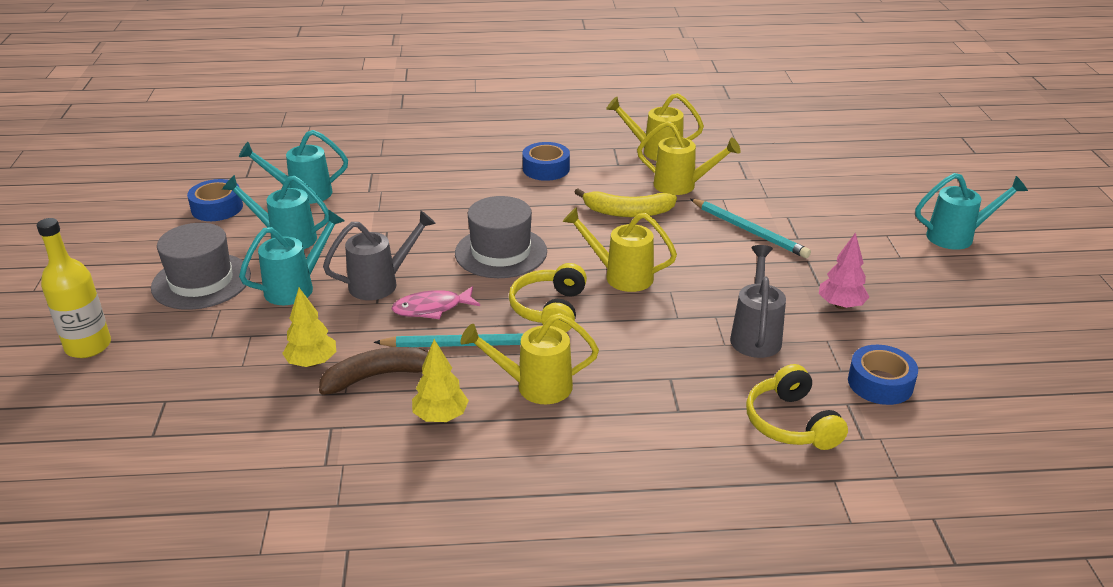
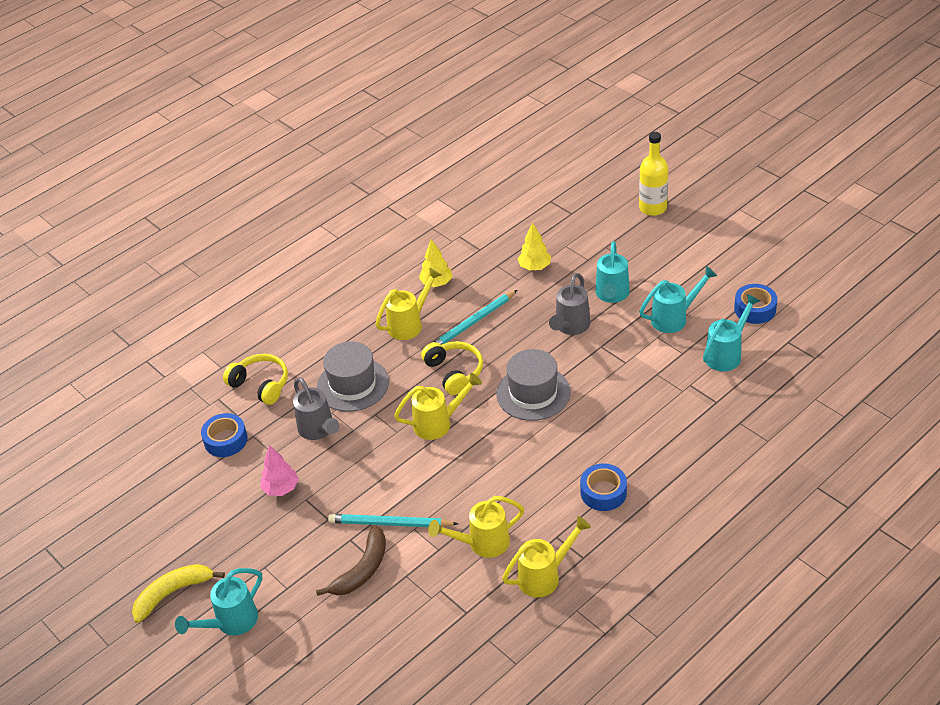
camera: 145 degrees right, 10 degrees up
(201, 281) = (667, 266): grey hat -> grey hat (353, 384)
(379, 376) = (492, 281): brown banana -> brown banana (362, 569)
(432, 308) = (520, 331): pink fish -> none
(627, 212) = (493, 485): yellow banana -> yellow banana (173, 593)

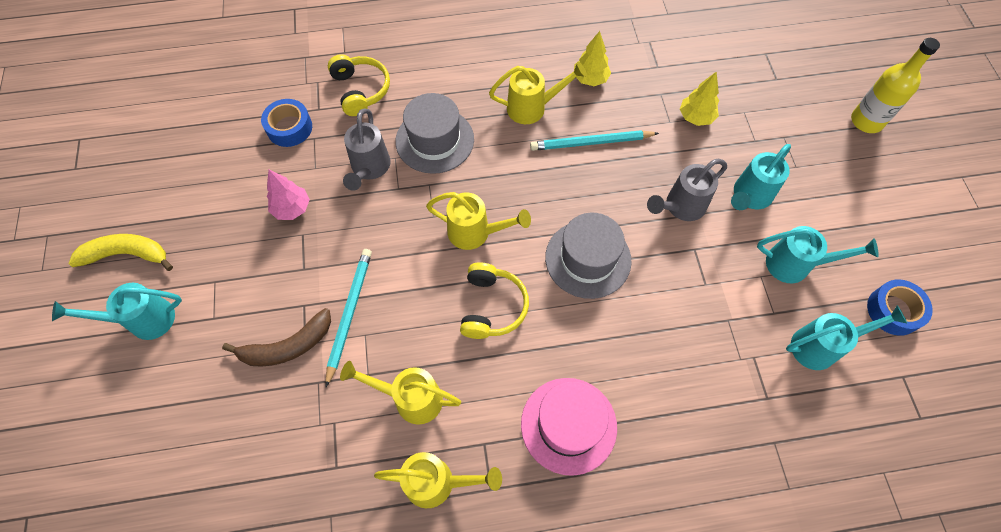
camera: 30 degrees right, 20 degrees up
(390, 524) = (349, 313): turquoise pencil -> turquoise pencil turned 60 degrees clockwise
(454, 372) = (532, 186): yellow headphones -> yellow headphones (492, 307)
(603, 492) = (568, 425): blue tape -> pink hat

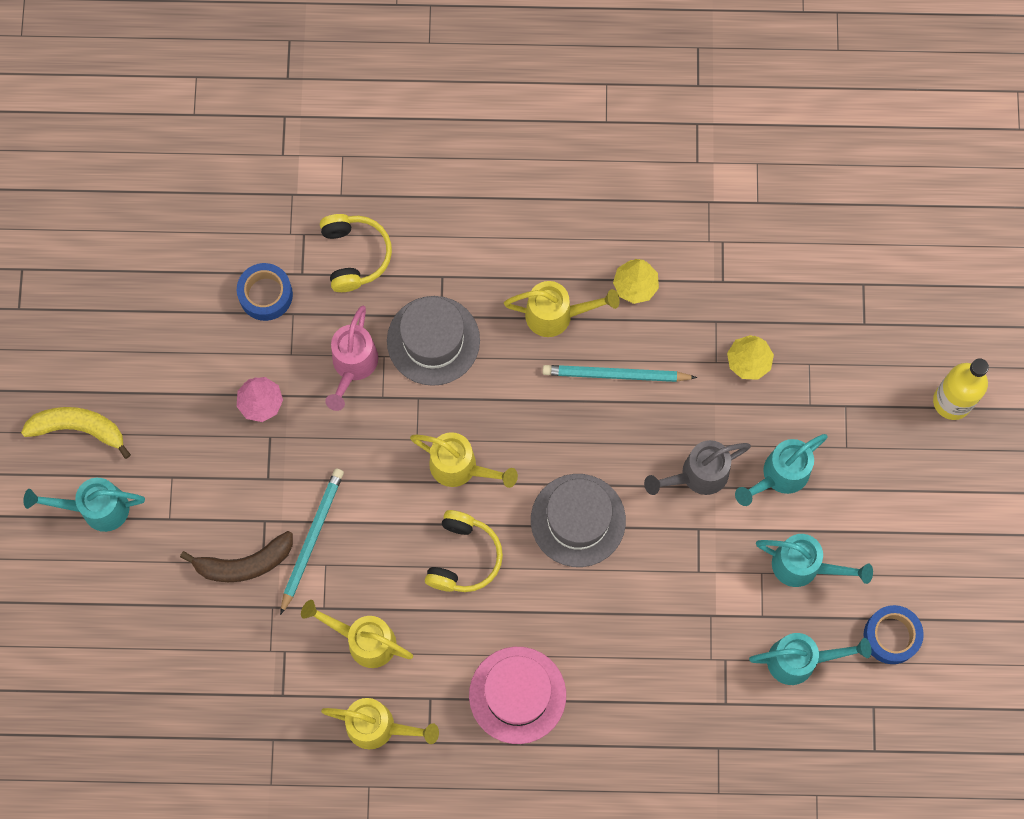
camera: 10 degrees right, 10 degrees up
(369, 169) = (353, 366): grey watering can -> pink watering can

